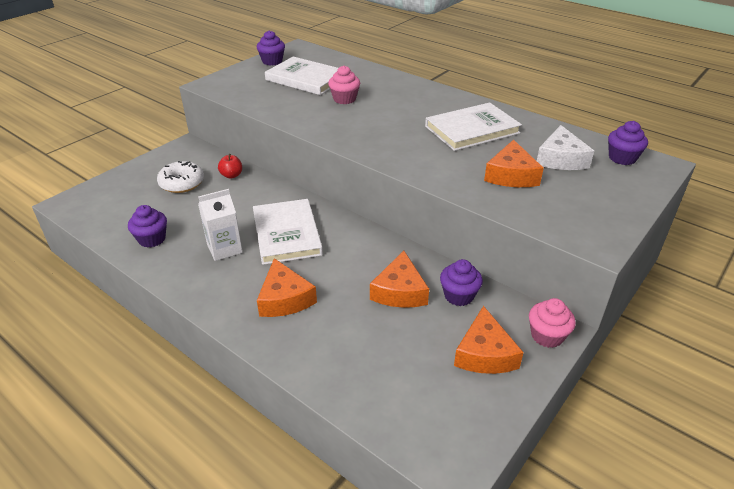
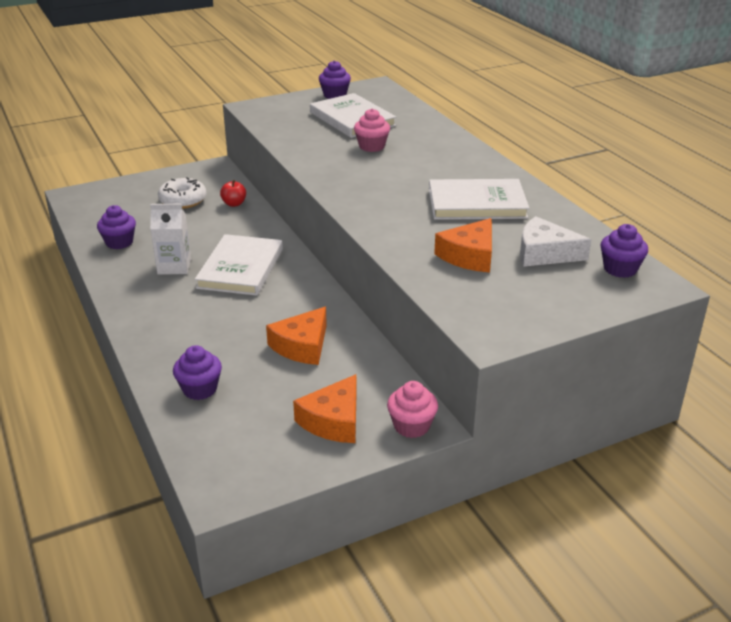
camera: 25 degrees right, 5 degrees down
(284, 299) = (191, 322): orange cheese -> none
(459, 296) = (356, 366): purple cupcake -> purple cupcake (200, 389)
(560, 159) = (544, 253): white cheese -> white cheese turned 75 degrees clockwise

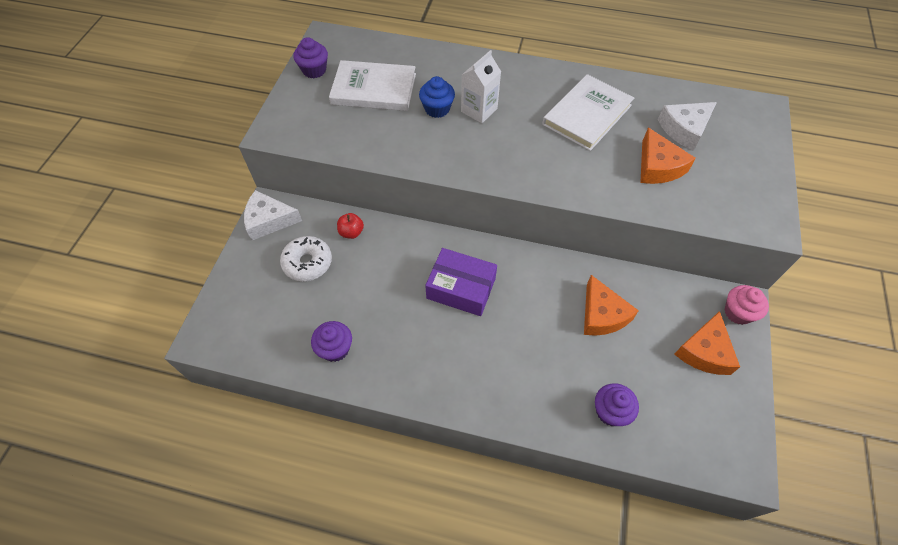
camera: 50 degrees left, 25 degrees up
(174, 266) = (416, 331): white carton -> white carton (479, 110)
(202, 172) = (269, 220): none -> white cheese
(240, 268) = (461, 288): white book -> purple box
(333, 420) = (704, 351): orange cheese -> orange cheese turned 45 degrees clockwise
(371, 146) = (437, 109): pink cupcake -> blue cupcake
(620, 269) = (731, 110): purple cupcake -> none

